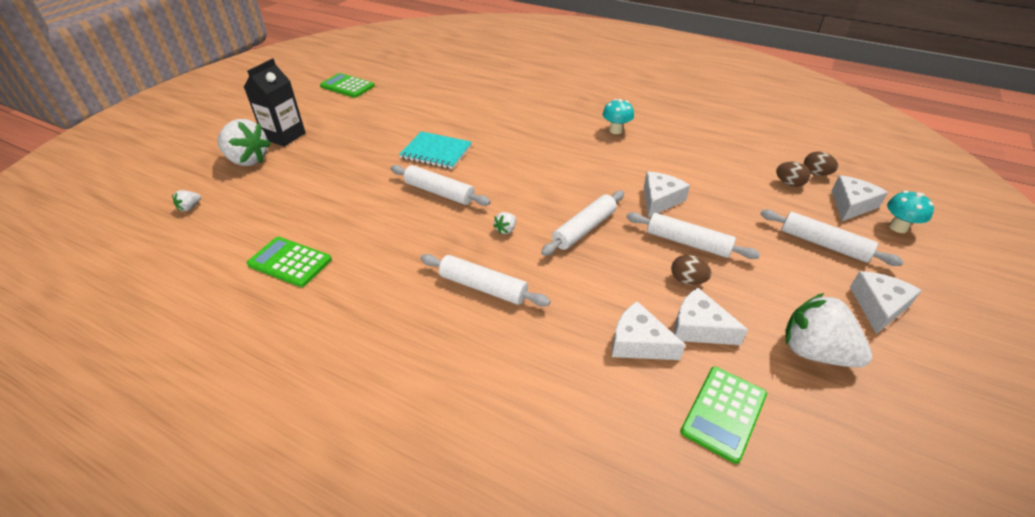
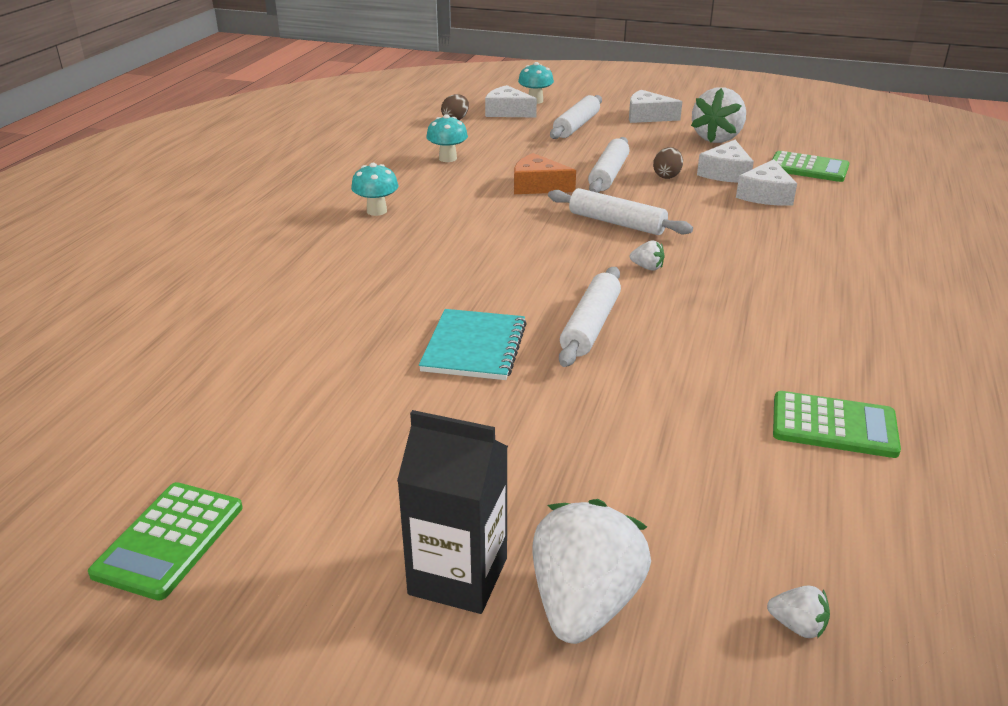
camera: 100 degrees left, 10 degrees down
(290, 262) = (834, 425): green calculator -> green calculator turned 90 degrees counterclockwise
(483, 287) = (758, 271): white rolling pin -> none
(660, 200) = (538, 186): white cheese -> orange cheese
(716, 163) = (447, 158): none -> turquoise mushroom
(789, 183) = (479, 131): brown egg -> none

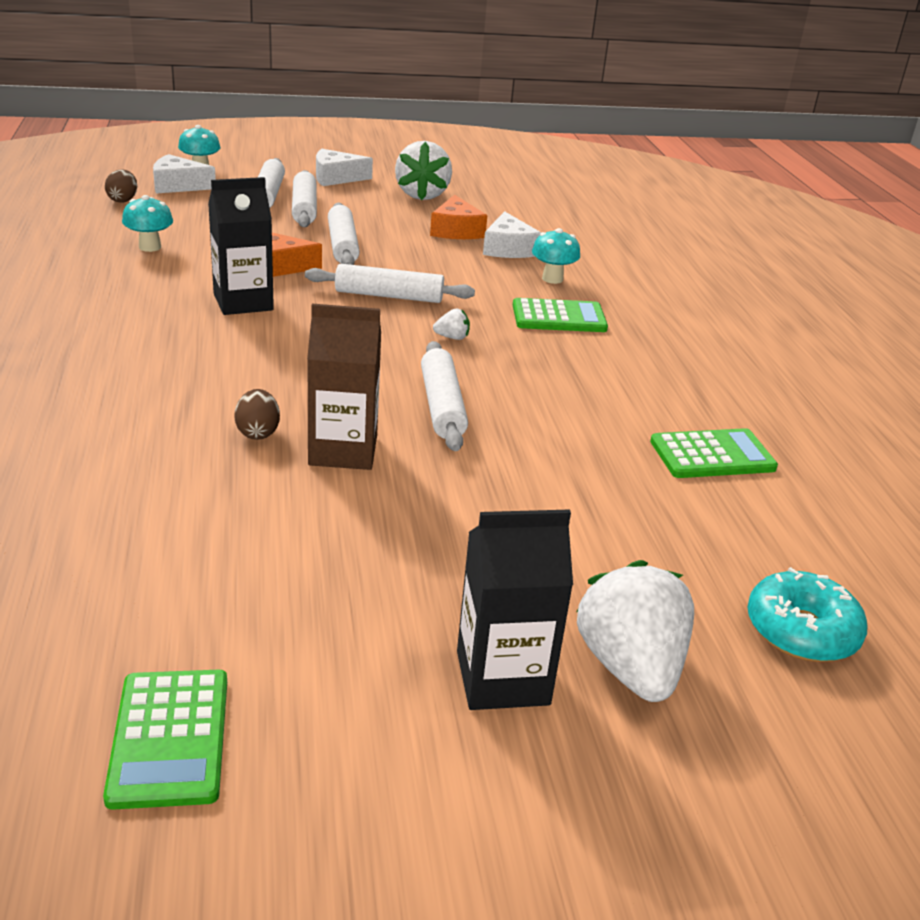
camera: 30 degrees left, 0 degrees up
(376, 211) = (112, 319): turquoise mushroom -> turquoise mushroom (552, 279)
(474, 347) = (343, 450): turquoise notebook -> brown carton
(487, 211) = (243, 302): none -> black carton
(598, 140) = (304, 208): none -> white rolling pin
(667, 176) = (402, 240): brown egg -> brown egg (258, 432)
(726, 173) = (456, 230): white cheese -> orange cheese
(797, 626) = (801, 631): white strawberry -> turquoise donut
(808, 168) = (526, 217): green calculator -> green calculator (559, 317)

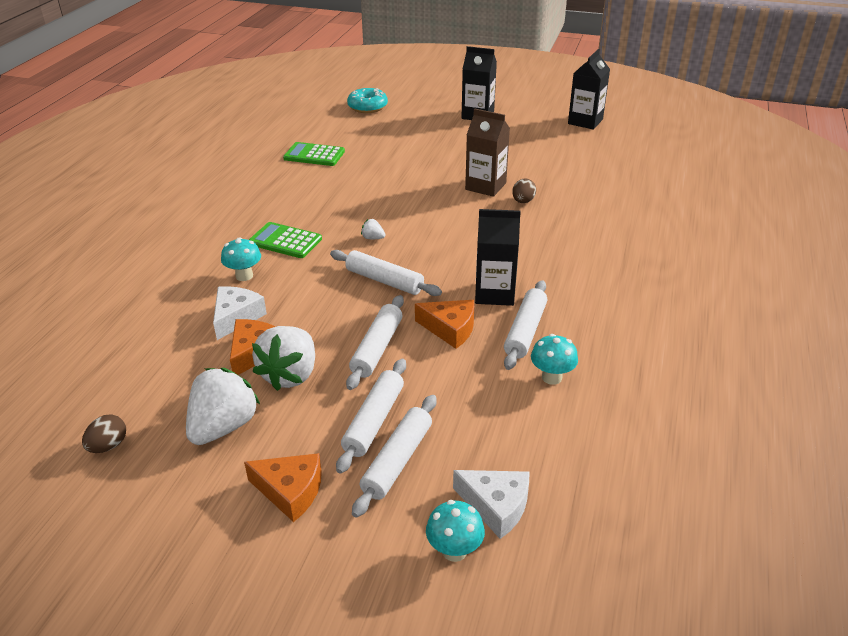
camera: 150 degrees left, 5 degrees up
(123, 200) = (568, 479): brown egg -> brown egg (108, 446)
(170, 738) = (585, 121): green calculator -> black carton
(336, 178) = (290, 491): white cheese -> orange cheese
(442, 406) = (419, 198): white rolling pin -> white rolling pin (525, 331)
(630, 667) = (435, 110): white strawberry -> white strawberry (290, 375)

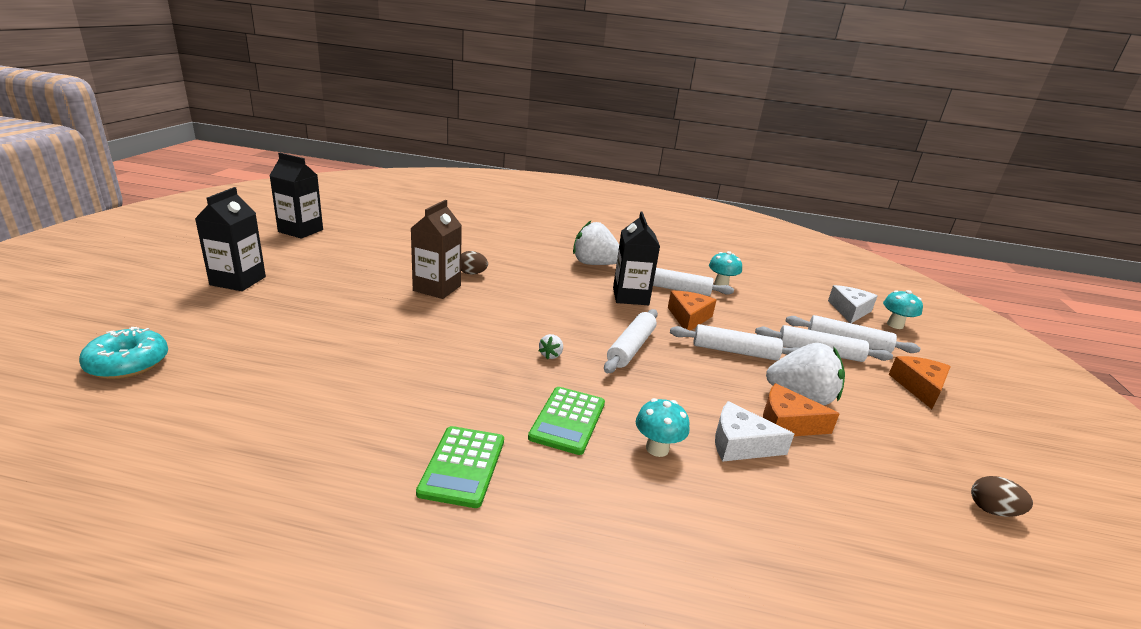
camera: 100 degrees left, 10 degrees down
(223, 427) = (894, 430): white strawberry -> white strawberry (594, 264)
(314, 155) = (301, 411): green calculator -> green calculator (462, 466)

